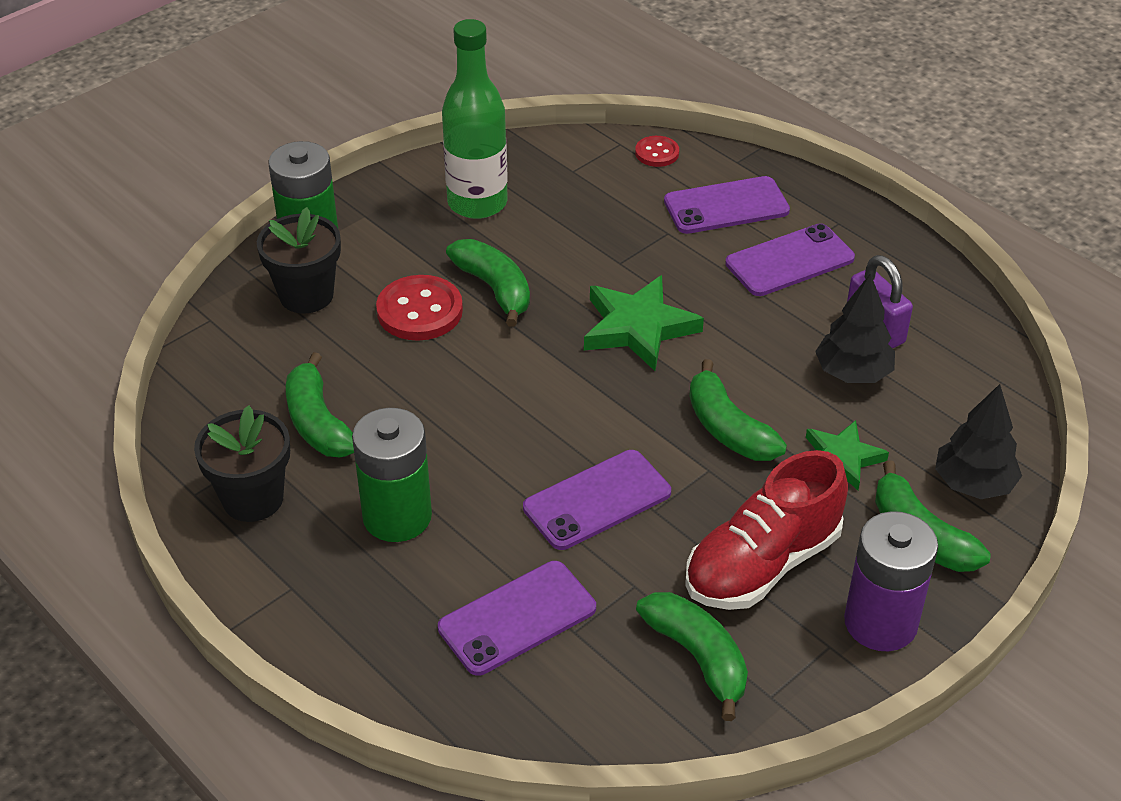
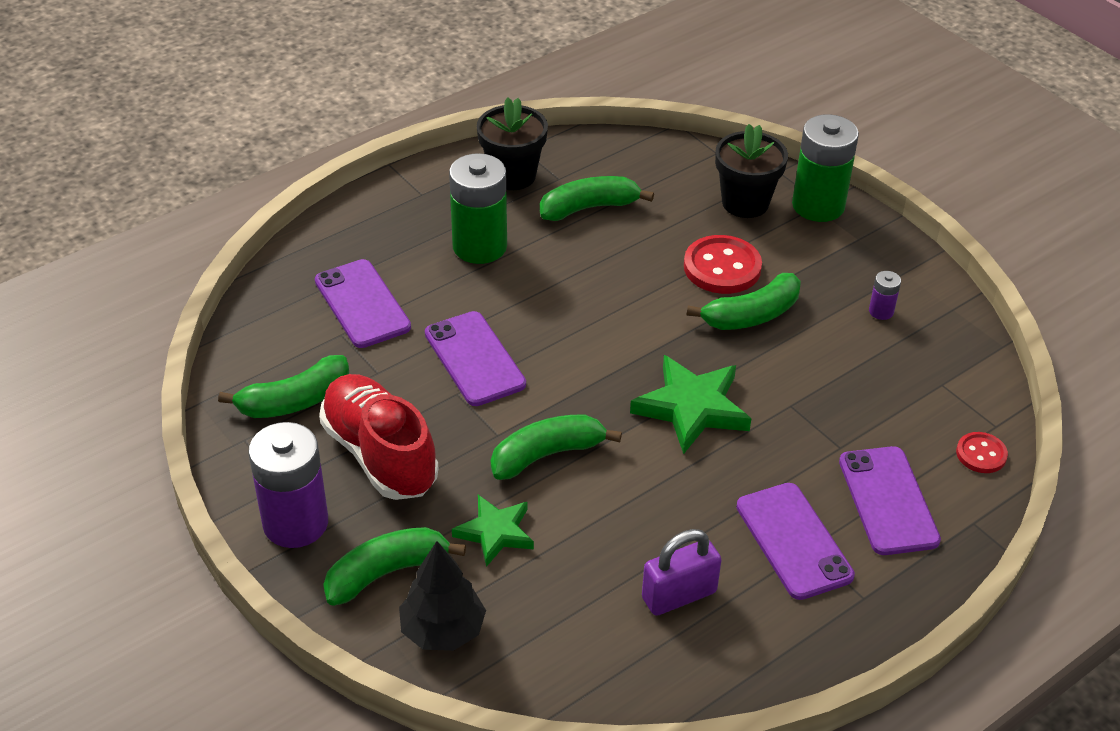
camera: 95 degrees right, 0 degrees up
(477, 203) = (881, 311): green bottle -> purple battery
(852, 373) = (612, 563): black tree -> none

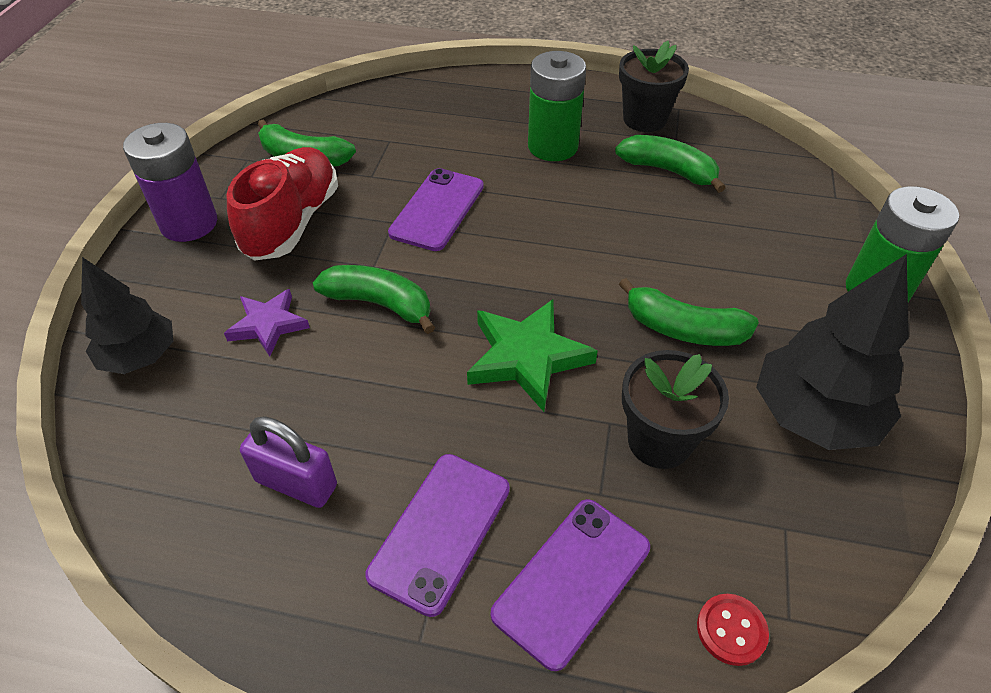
camera: 50 degrees right, 5 degrees up
(362, 304) = (428, 132): purple phone -> none
(386, 573) = (177, 293): green banana -> none
(495, 532) = (268, 325): green star -> purple star
(722, 267) = (712, 277): red button -> none
(745, 203) = (806, 246): black flower pot -> black flower pot (659, 441)
(881, 311) = (813, 416): purple battery -> black tree

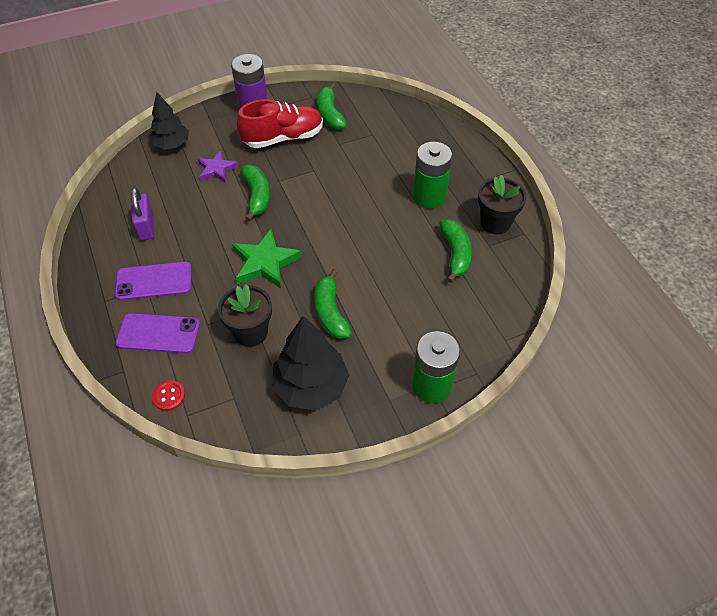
camera: 55 degrees right, 5 degrees up
(437, 209) = (336, 180): purple phone -> none

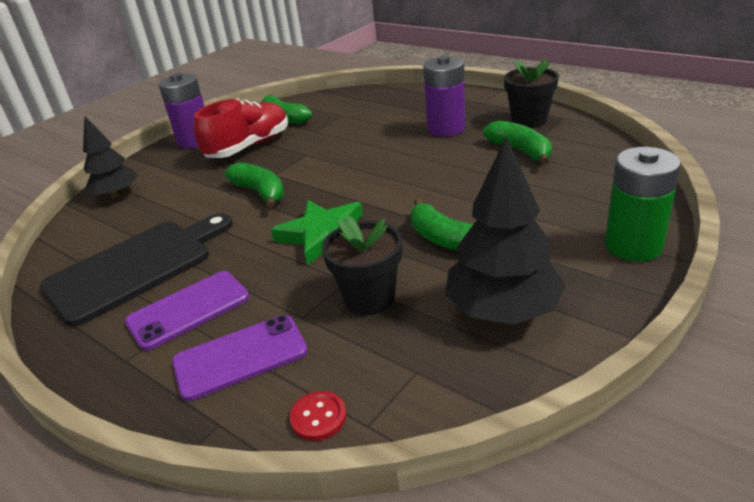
camera: 25 degrees left, 20 degrees down
(146, 227) = (136, 267): purple padlock -> black cutting board
(217, 169) = (191, 192): purple star -> none
(429, 197) = (446, 129): green battery -> purple battery

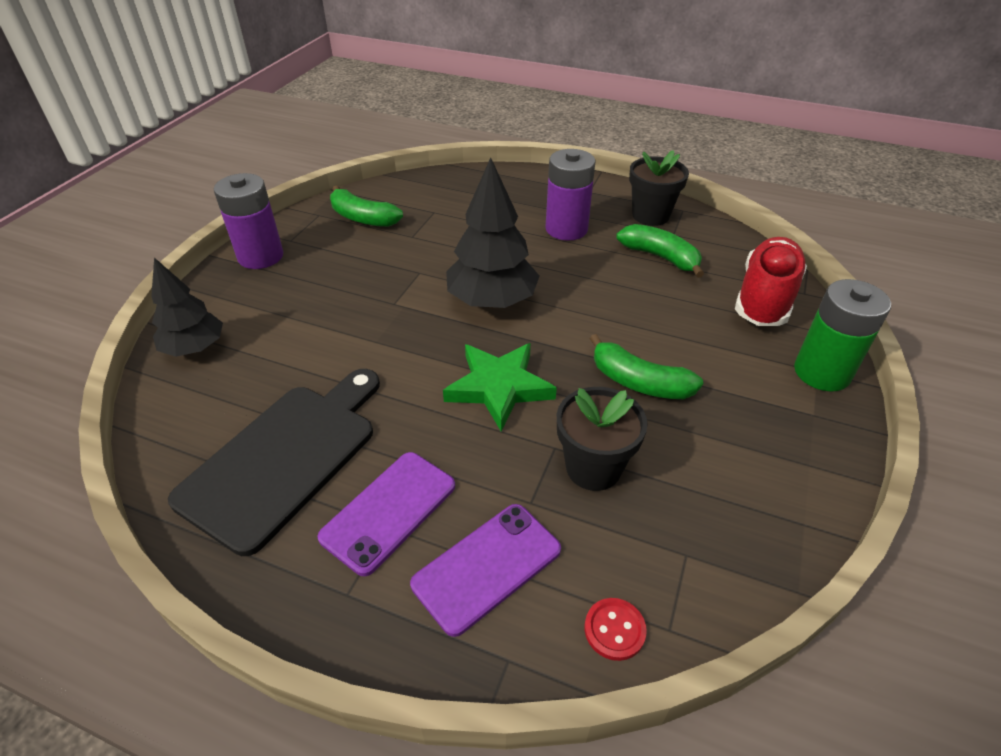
camera: 20 degrees left, 10 degrees up
(249, 147) = (340, 264): red shoe -> red shoe (765, 298)
(260, 193) = (390, 332): green banana -> none
(503, 311) = (736, 466): black tree -> black tree (492, 301)

